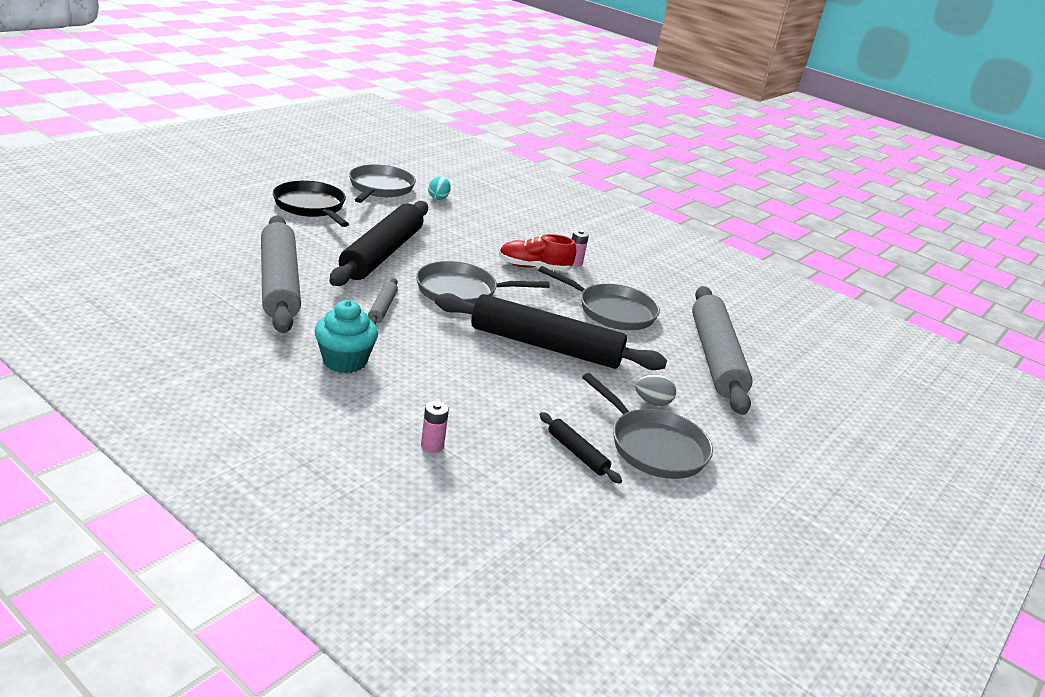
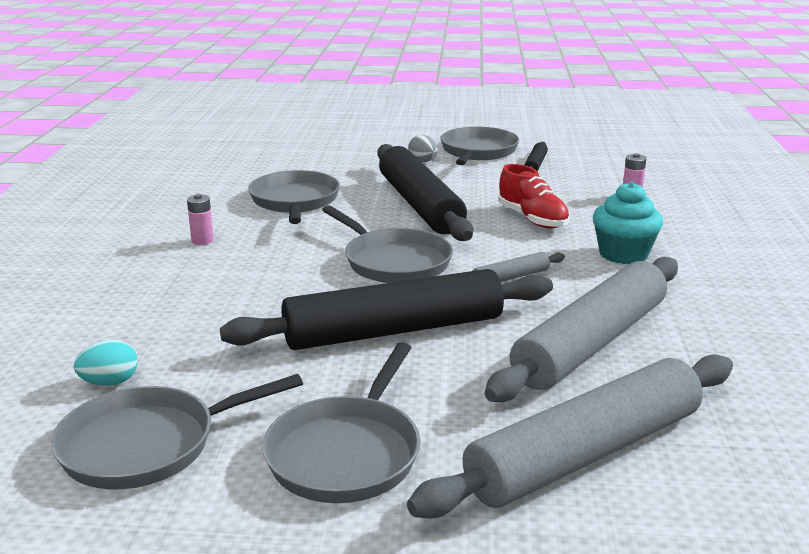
camera: 120 degrees left, 5 degrees down
(311, 207) = (347, 453): black pan -> grey pan
(534, 267) = (258, 252): red shoe -> red shoe (532, 219)
(716, 358) = (307, 159): grey rolling pin -> grey rolling pin (585, 453)

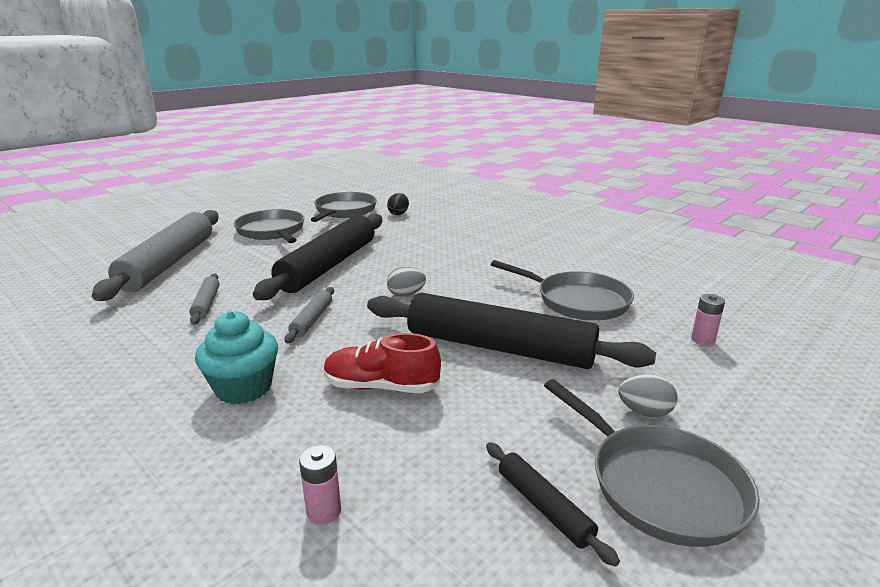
camera: 130 degrees right, 0 degrees up
(110, 382) = (398, 214): turquoise egg -> black egg
(202, 240) = (533, 256): pink battery -> pink battery (702, 340)
(393, 262) = (406, 294): grey pan -> grey egg
(591, 343) = (206, 304): grey rolling pin -> grey rolling pin, size x0.43

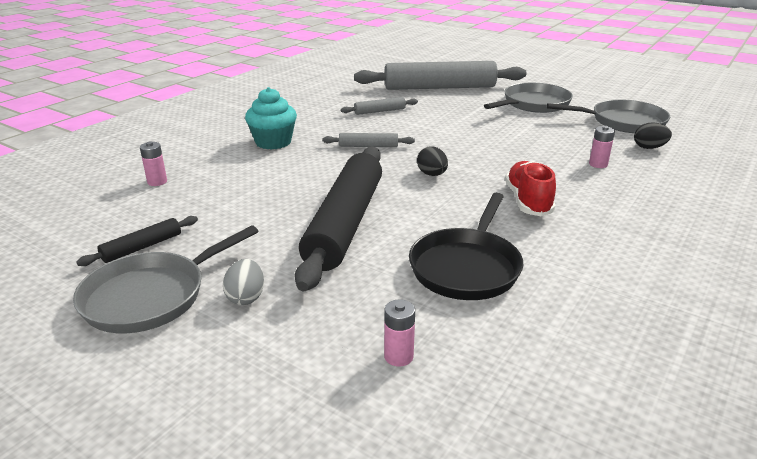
camera: 80 degrees right, 5 degrees up
(329, 266) = (473, 136): black rolling pin -> none
(381, 387) = (278, 182): red shoe -> red shoe (528, 201)
(406, 294) = (432, 174): grey egg -> black egg
(419, 232) = (598, 164): none -> pink battery
(577, 301) = (466, 267): grey pan -> black pan

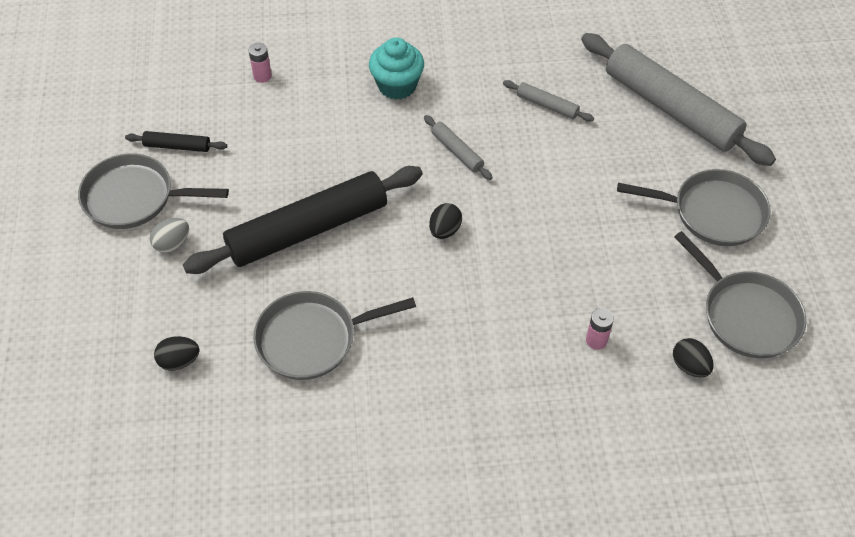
camera: 50 degrees right, 25 degrees up
(398, 356) = (179, 361): pink battery -> black egg
(466, 267) = (312, 339): black pan -> grey pan
(528, 201) = (459, 323): red shoe -> none

